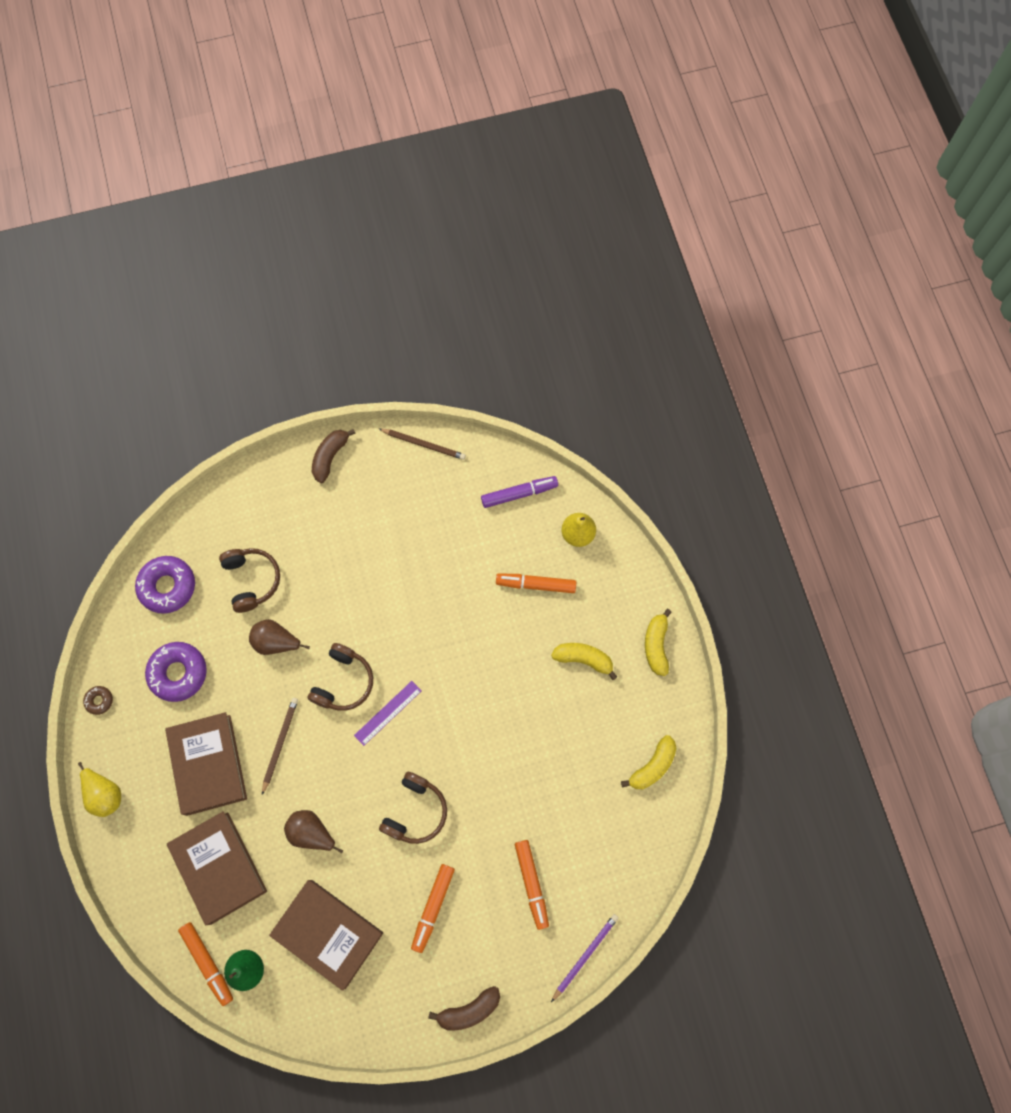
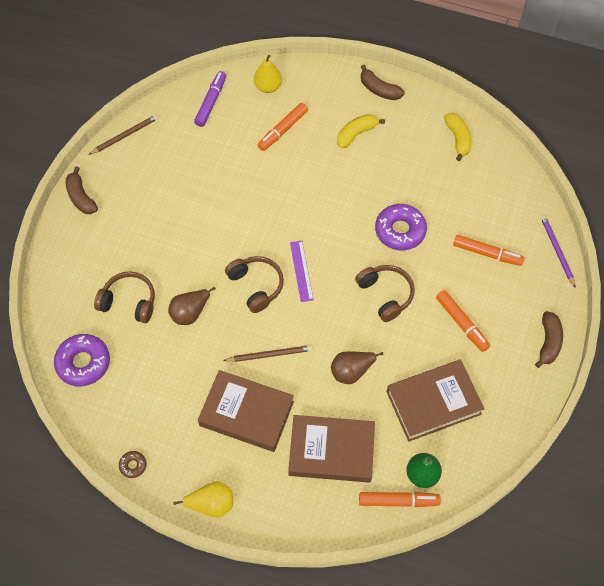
camera: 55 degrees left, 10 degrees down
(178, 673) = (158, 394): purple donut -> purple donut (400, 231)
(280, 744) = (269, 354): brown pencil -> brown pencil turned 120 degrees clockwise
(656, 645) = (379, 90): yellow banana -> brown banana

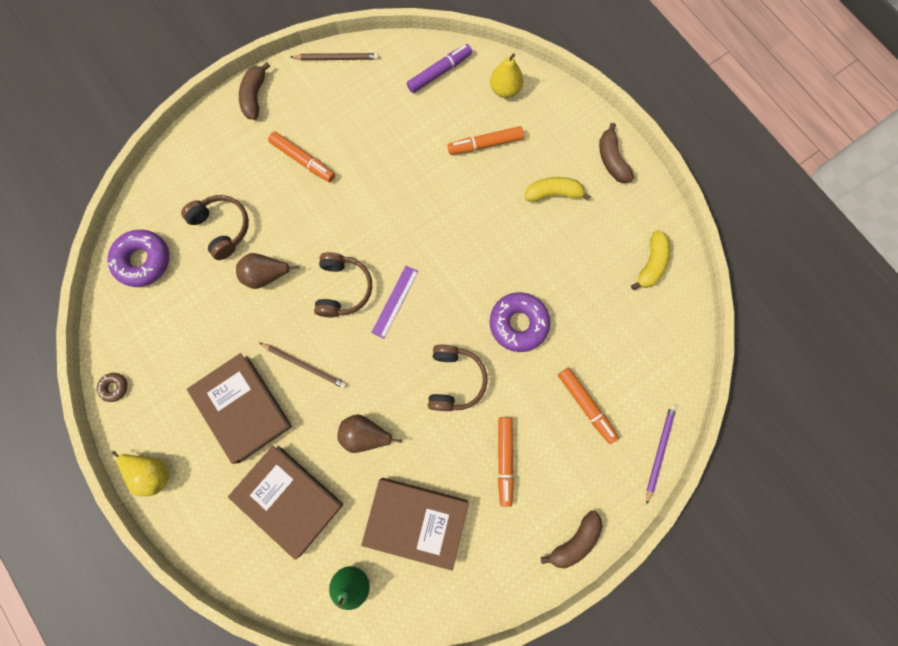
camera: 35 degrees right, 15 degrees up
(398, 501) = (311, 592): orange marker -> orange marker (303, 160)

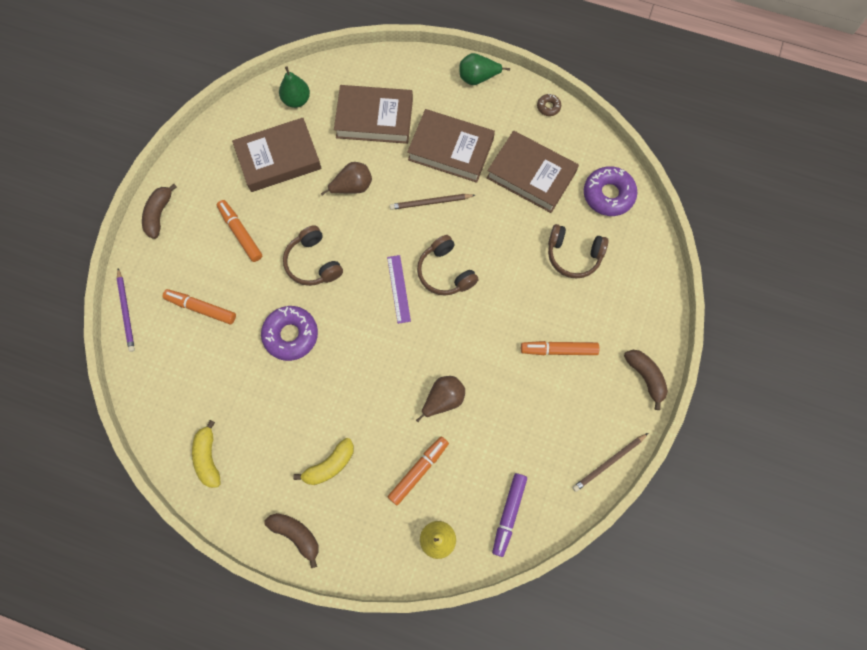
camera: 145 degrees right, 5 degrees down
(151, 472) = (478, 78): yellow pear -> green pear
(192, 328) = (531, 175): none -> brown book
(266, 275) = (510, 244): brown pear -> brown pear (443, 399)

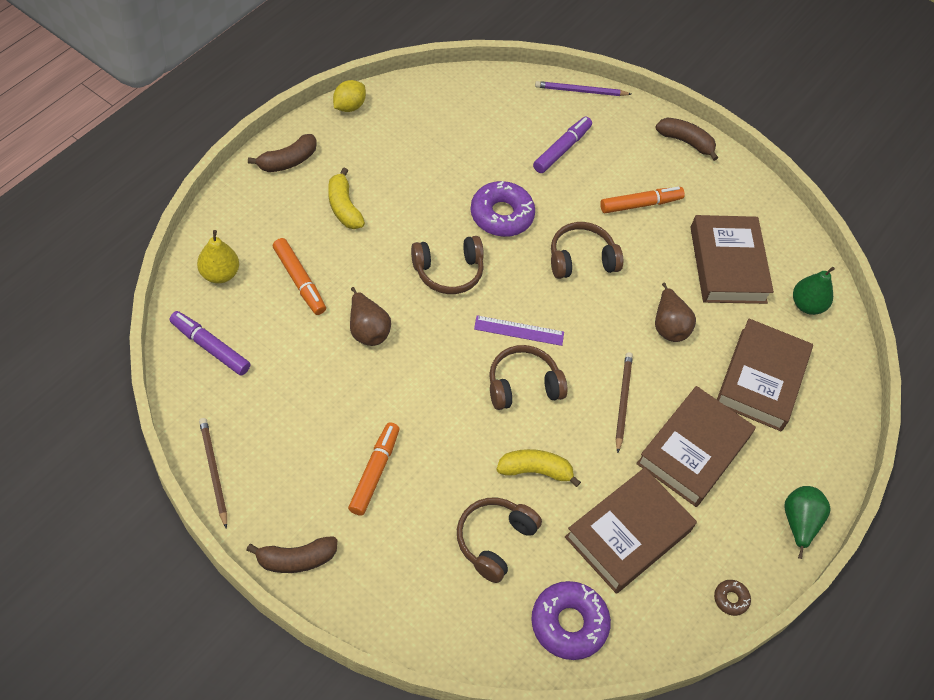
camera: 100 degrees right, 15 degrees down
(201, 308) = (562, 149): orange marker -> purple marker
(208, 457) = (398, 115): yellow banana -> yellow banana (535, 471)
(212, 506) = (349, 106): none -> yellow lemon
(364, 358) = (448, 271): none -> brown headphones

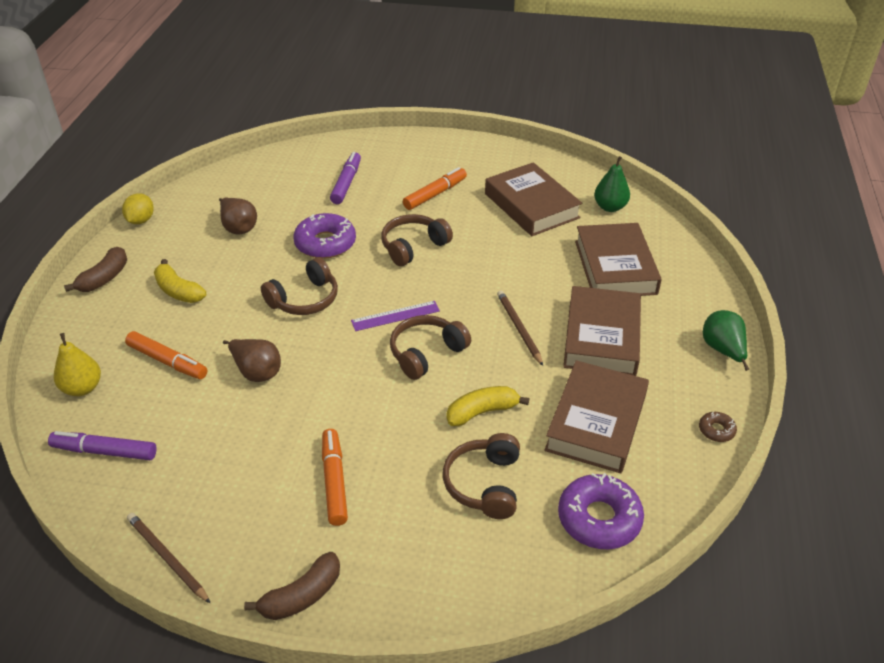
camera: 20 degrees left, 15 degrees down
(581, 91) = (336, 143): purple pencil -> none
(669, 326) = (517, 262): brown pear -> brown pear (238, 227)
(686, 142) = (441, 144): brown banana -> none

